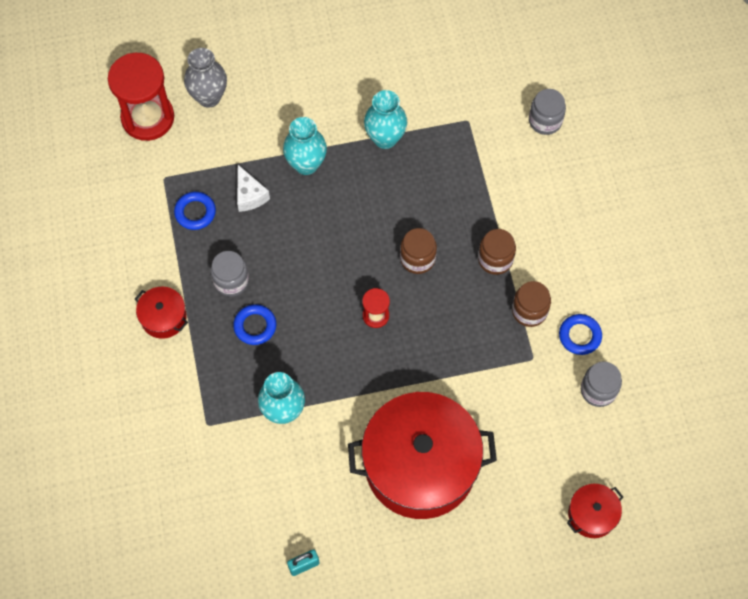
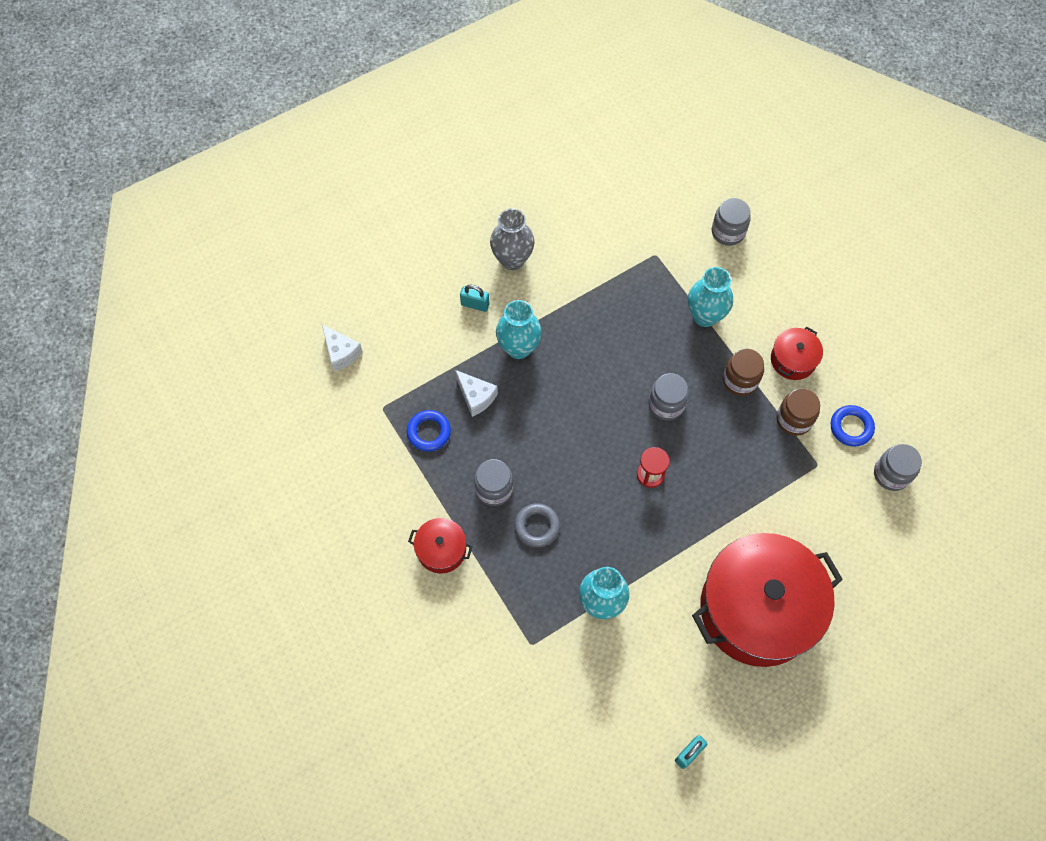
camera: 20 degrees left, 0 degrees up
(148, 118) = (341, 353): red hourglass -> white cheese
(209, 97) = (394, 312): grey vase -> grey vase (512, 259)
(255, 326) = (537, 526): blue ring -> grey ring
(283, 113) = (475, 304): none -> turquoise padlock
(385, 138) = (584, 297): turquoise vase -> turquoise vase (705, 316)
(417, 258) = (666, 404): brown jar -> grey jar
(592, 514) = (940, 598): red pot -> red pot (793, 359)

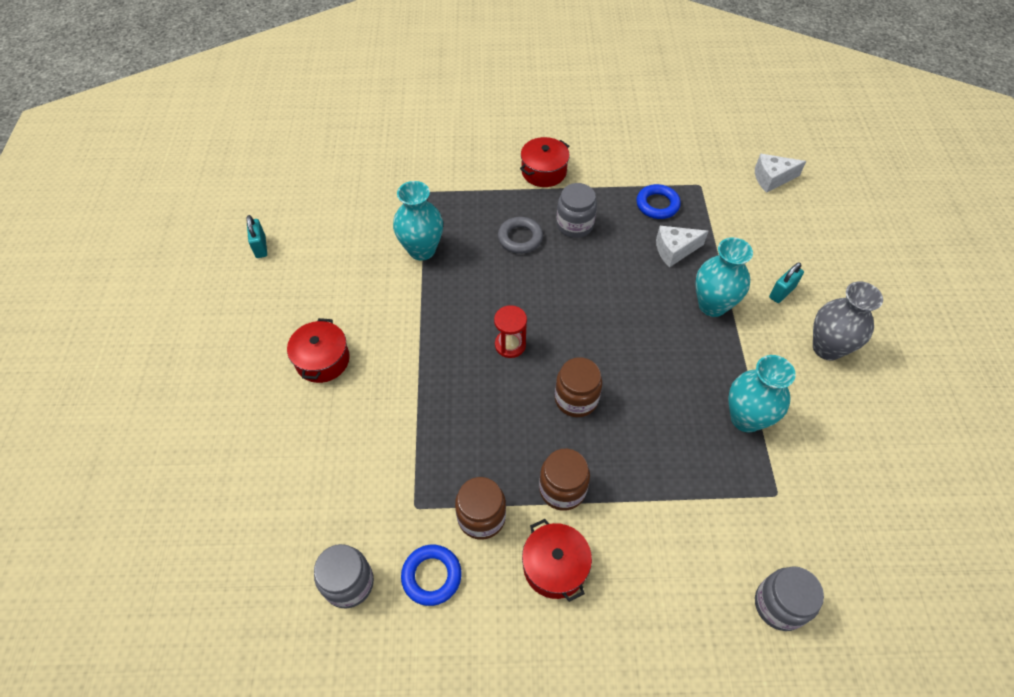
camera: 120 degrees right, 10 degrees down
(666, 404) = (576, 399): grey jar -> brown jar
(705, 316) = (665, 501): turquoise vase -> turquoise vase (746, 418)
(758, 609) = (322, 360): red pot -> red pot, size x0.43

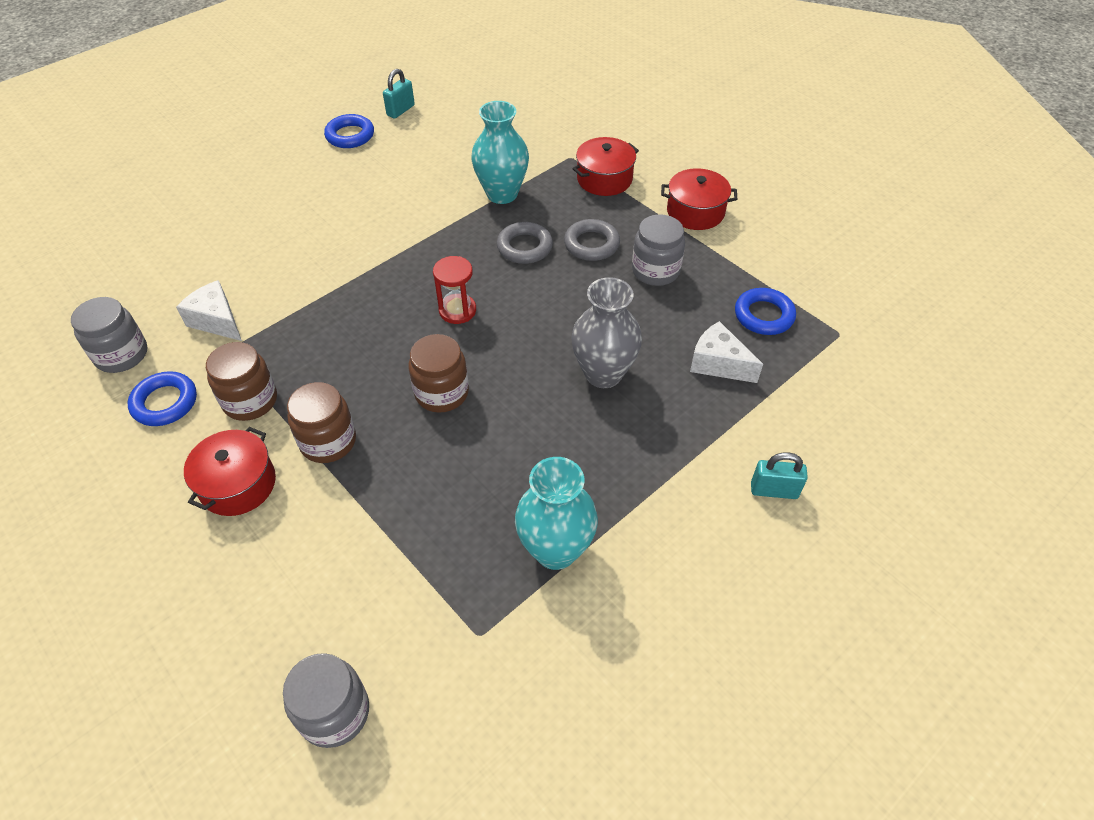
camera: 50 degrees right, 5 degrees down
(253, 294) = (350, 135): none -> blue ring
(322, 360) = (323, 210): red pot -> red pot (604, 179)
(487, 272) = (524, 247): none -> grey ring
(712, 305) = (680, 436): turquoise vase -> none
(772, 179) = (938, 390): white cheese -> white cheese (217, 321)
(827, 348) = (741, 580): grey vase -> grey vase (603, 374)

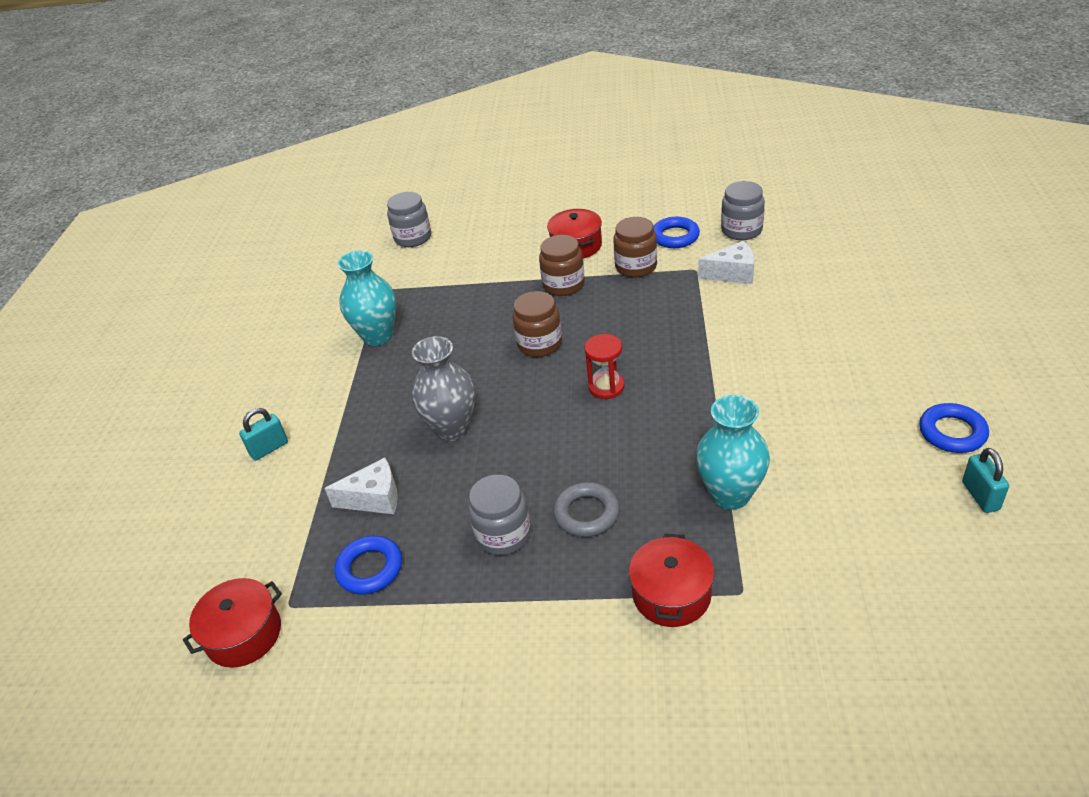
camera: 140 degrees right, 10 degrees down
(524, 247) = (634, 465): grey ring -> none
(695, 212) = (537, 633): red pot -> red pot (244, 634)

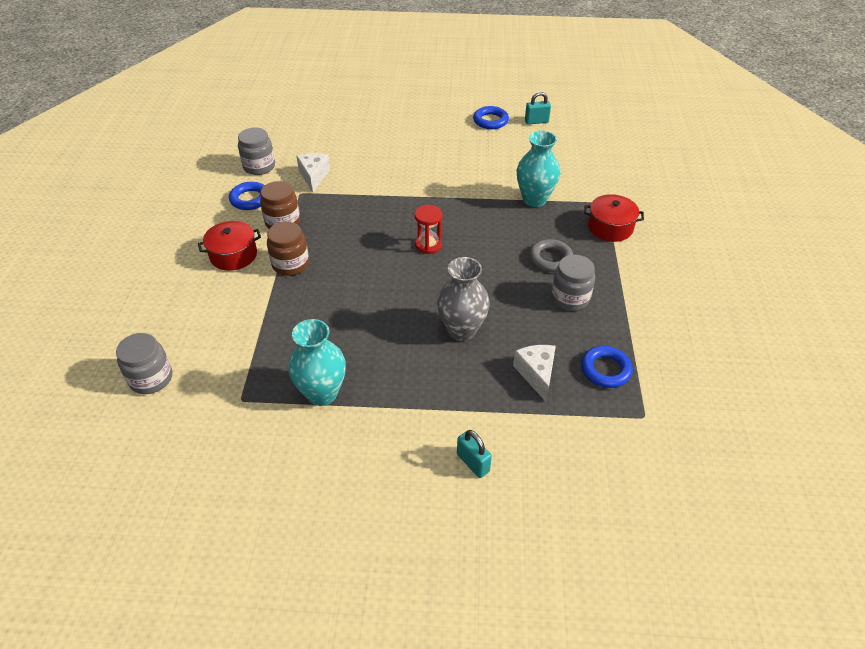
camera: 95 degrees left, 5 degrees up
(244, 634) = (674, 442): red pot -> none
(539, 344) = (368, 279): brown jar -> none

